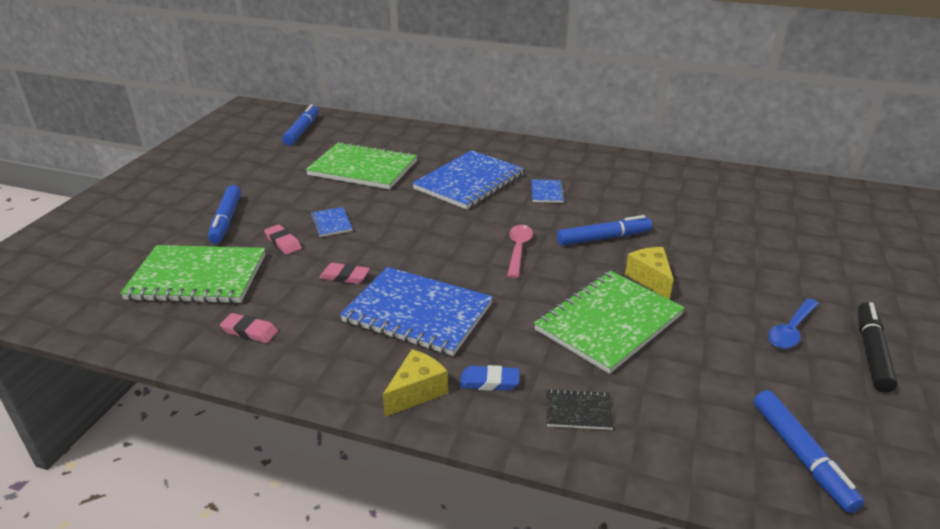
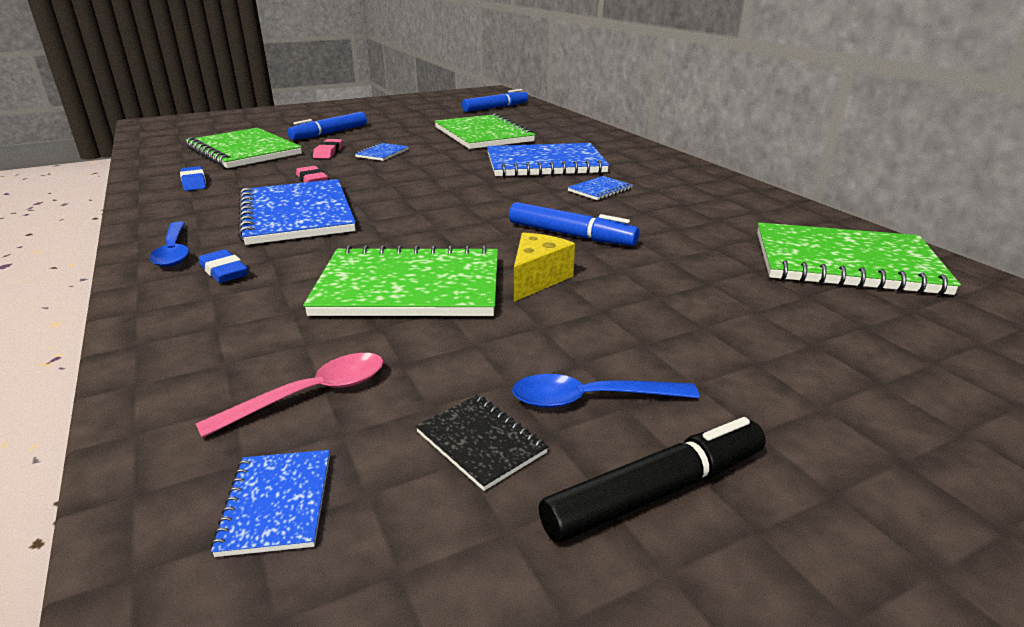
camera: 45 degrees right, 5 degrees down
(250, 331) = (194, 182): pink eraser -> blue eraser
(416, 392) = (174, 251): yellow cheese -> blue spoon
(518, 250) = (470, 212): pink spoon -> pink spoon (311, 394)
(578, 411) = (219, 323): black notebook -> black notebook (480, 442)
(734, 193) = (845, 262): none -> green notebook
(801, 456) = (277, 503): blue marker -> blue notebook

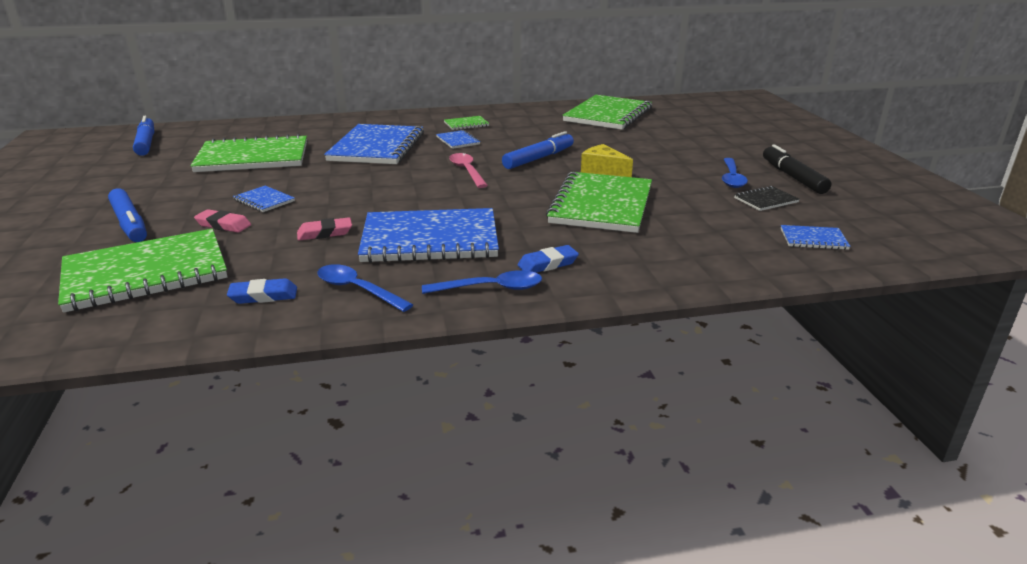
camera: 75 degrees left, 0 degrees up
(193, 205) = (357, 289): none -> blue spoon
(311, 394) = (727, 233): pink spoon -> pink spoon (467, 171)
(668, 186) = (466, 124): none -> green notebook

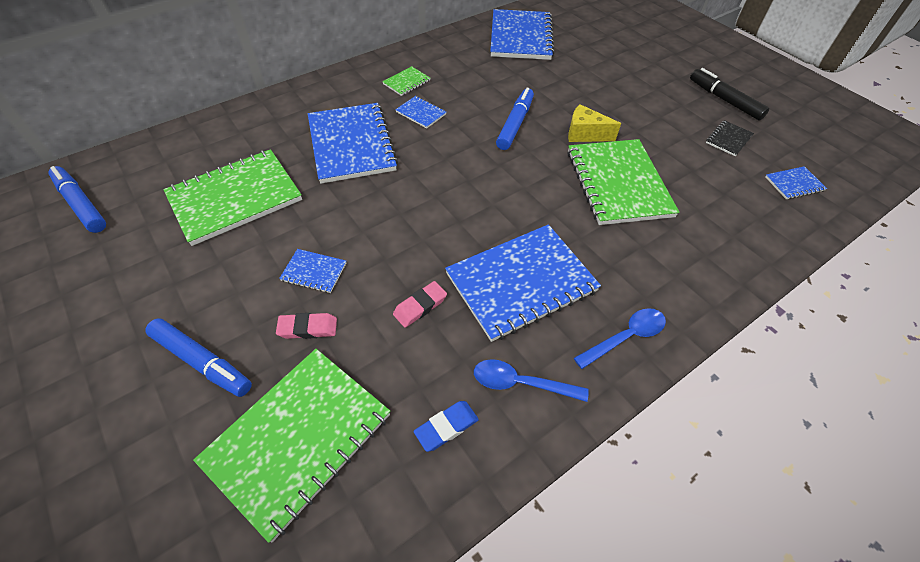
camera: 25 degrees left, 25 degrees up
(467, 171) = (468, 162): pink spoon -> none
(547, 264) = (641, 285): blue eraser -> none
(608, 115) = (520, 37): green notebook -> blue notebook
(732, 178) = (684, 114): blue spoon -> none

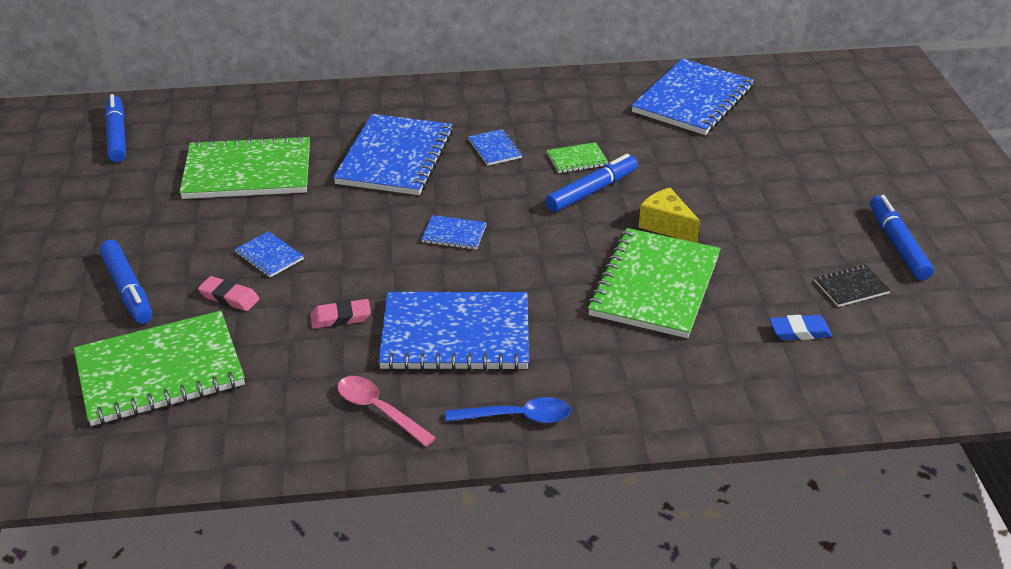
camera: 30 degrees right, 15 degrees down
(406, 82) = (507, 113): green notebook -> green notebook (577, 159)
(446, 427) = (284, 413): blue eraser -> blue eraser (799, 331)
(521, 383) = (379, 410): blue spoon -> pink spoon
(724, 100) = (898, 244): black marker -> blue marker
(794, 184) = (885, 360): blue notebook -> blue notebook (454, 234)

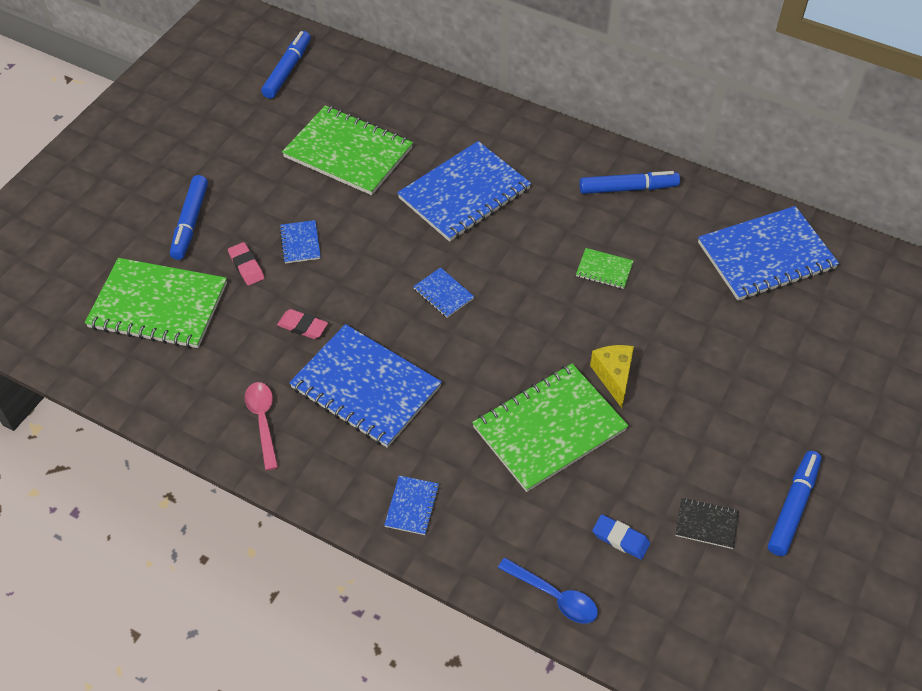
camera: 35 degrees right, 15 degrees up
(495, 149) = (548, 224): blue notebook -> blue notebook (412, 506)
(517, 417) = (345, 483): blue spoon -> blue spoon (554, 596)
(592, 191) = (586, 309): blue marker -> blue marker (628, 188)

